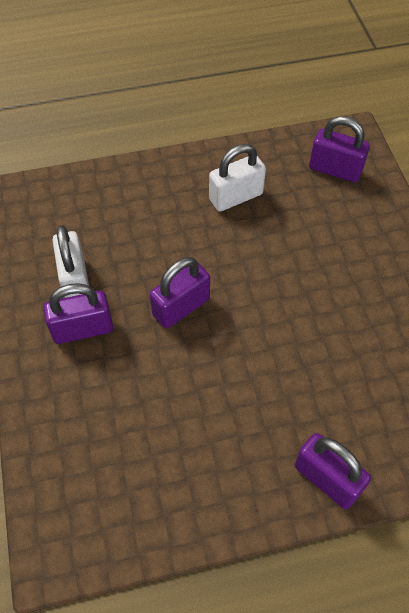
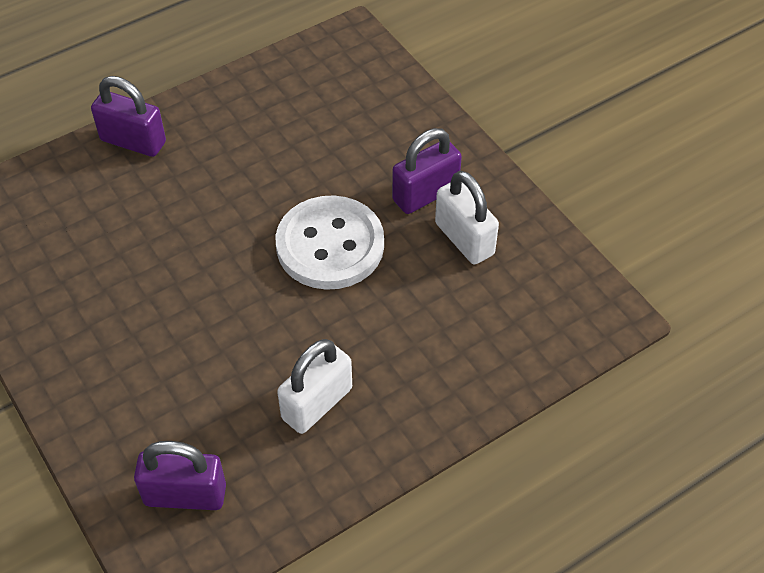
camera: 160 degrees right, 5 degrees down
(181, 307) = (330, 245): purple padlock -> white button

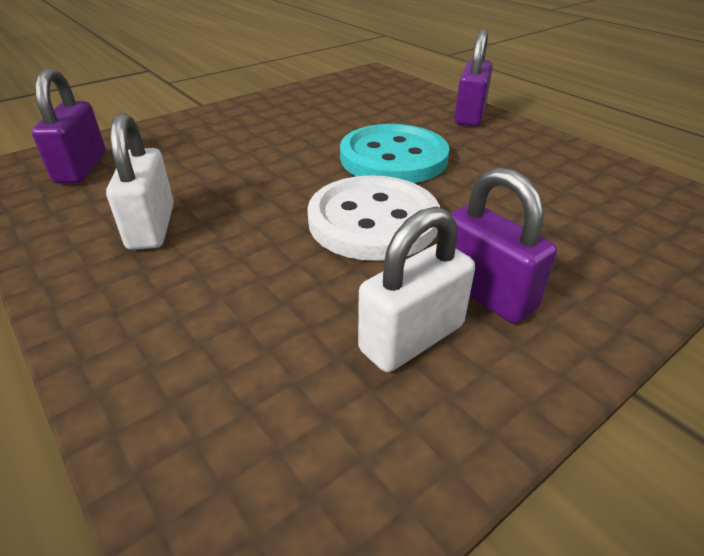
camera: 85 degrees right, 15 degrees down
(219, 218) = (393, 158): none -> turquoise button
(317, 403) = (151, 227): white padlock -> white padlock turned 45 degrees clockwise

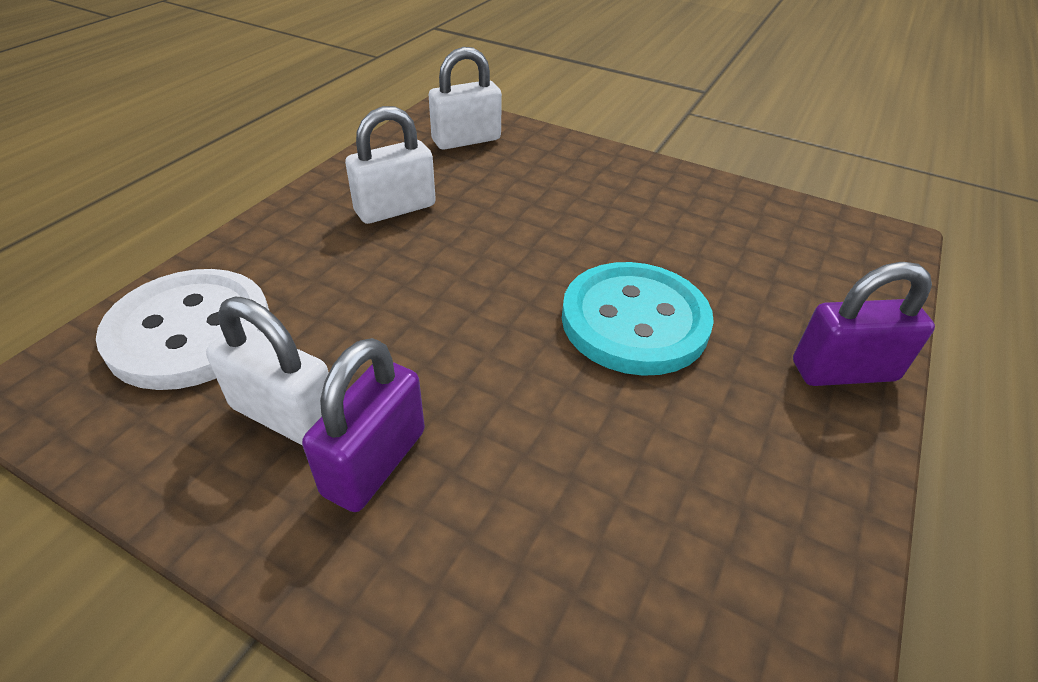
camera: 65 degrees right, 5 degrees up
(81, 168) = (466, 140): purple padlock -> white padlock
(373, 221) = (475, 339): white button -> white button (190, 331)

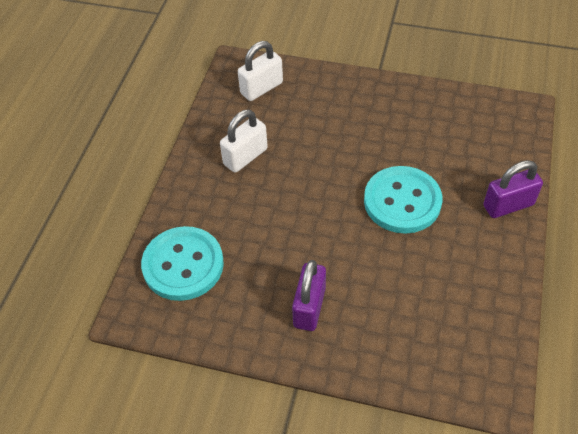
camera: 10 degrees left, 10 degrees up
(190, 331) = (183, 265): white button -> turquoise button
(285, 414) = (257, 296): white padlock -> none

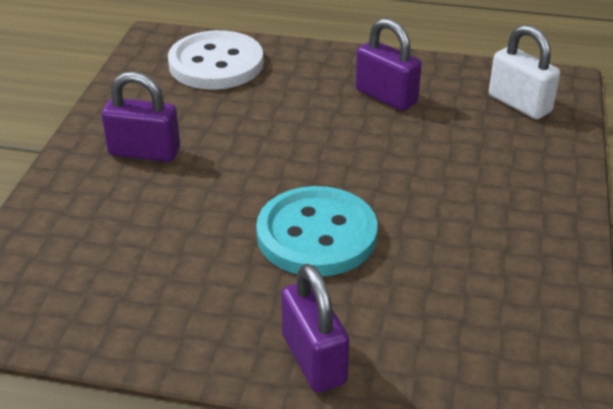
camera: 85 degrees right, 15 degrees down
(183, 265) = (216, 64): turquoise button -> white button
(245, 157) = (386, 96): white padlock -> purple padlock

